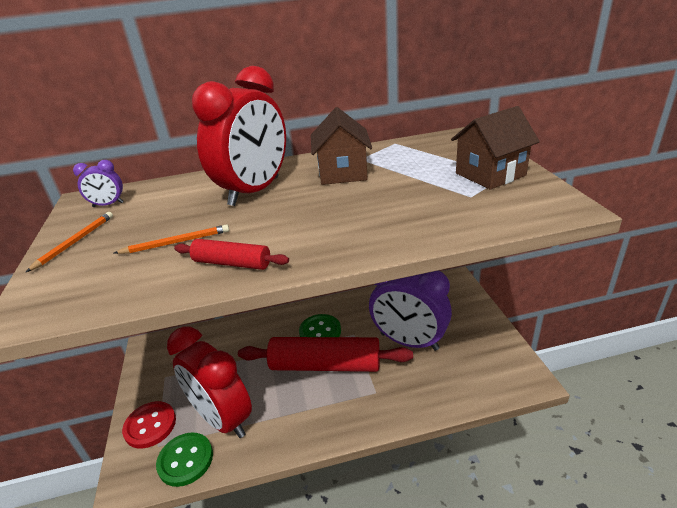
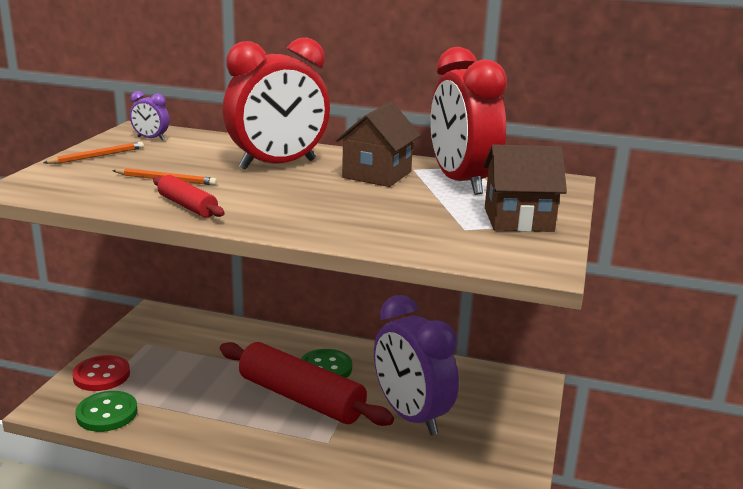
camera: 25 degrees right, 10 degrees down
(222, 419) = (165, 397): red clock -> red clock (460, 182)

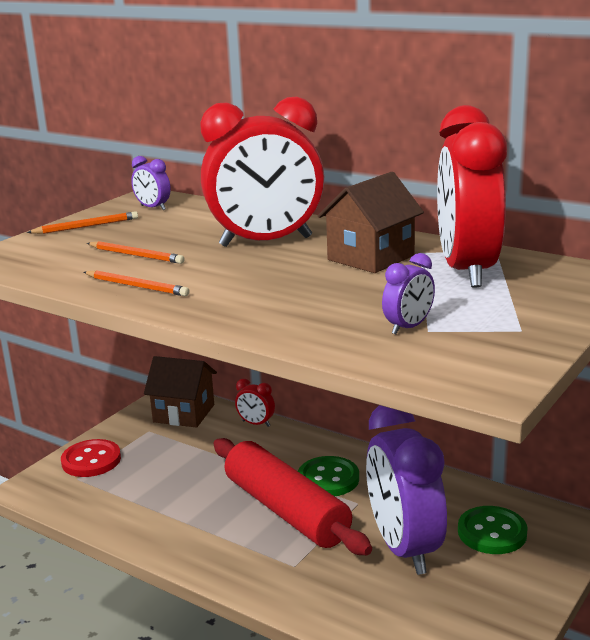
camera: 20 degrees right, 0 degrees up
(107, 413) = (80, 502): green button -> green button (492, 532)
(187, 206) = (137, 286): red rolling pin -> orange pencil
(243, 328) = (256, 423): none -> red clock
(448, 228) = (408, 327): none -> purple clock
(518, 219) = (505, 322): brown house -> brown house (184, 413)

